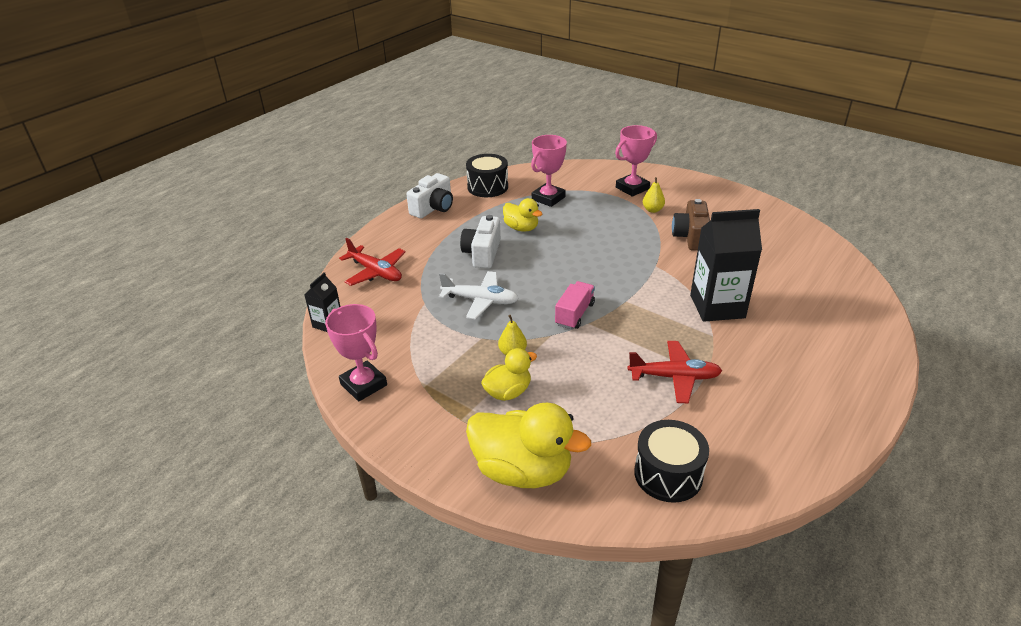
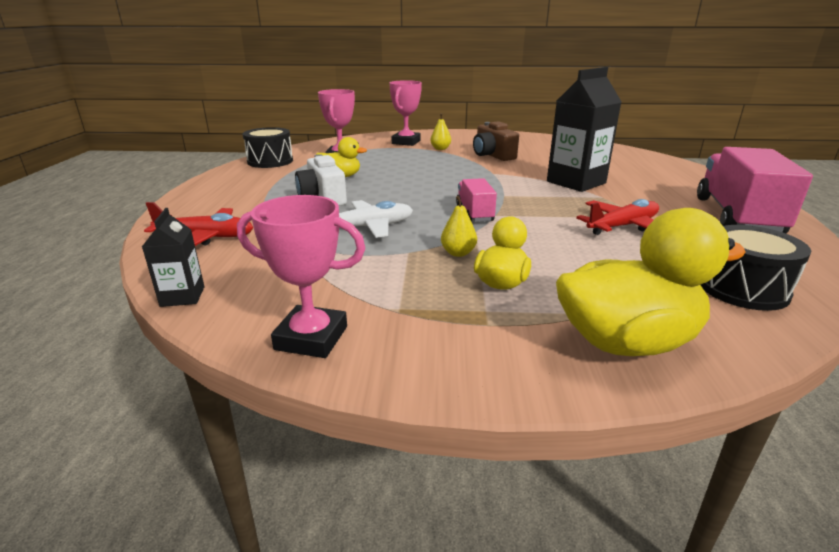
camera: 35 degrees left, 10 degrees down
(433, 208) = (225, 182): white camera -> none
(804, 409) = (737, 216): none -> pink truck

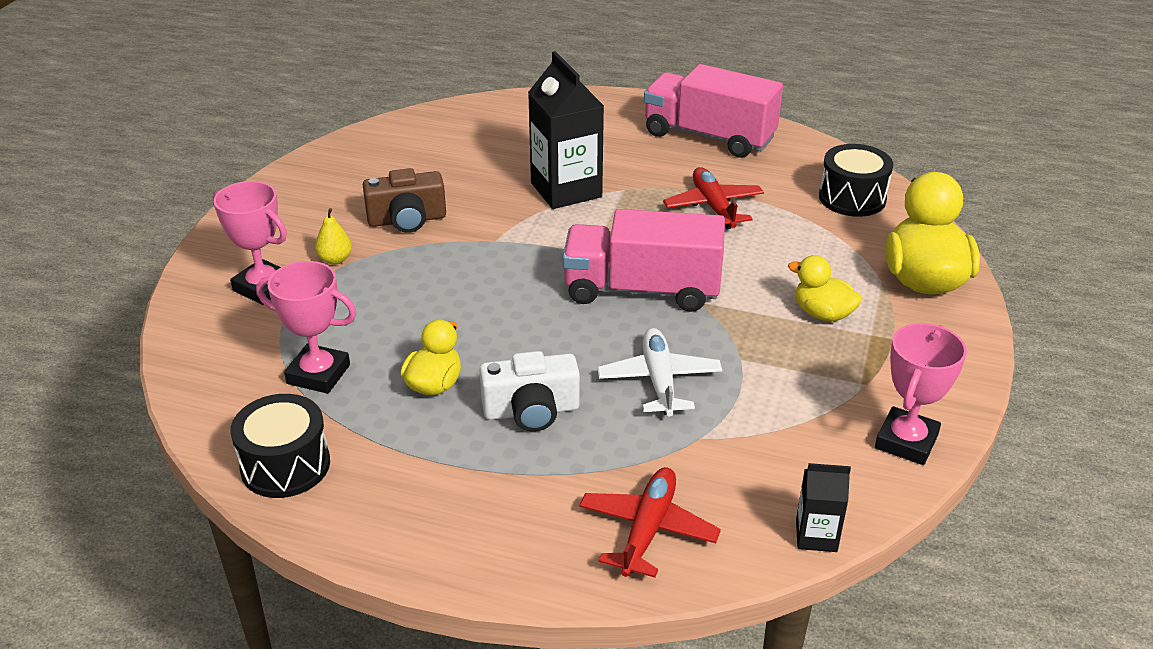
camera: 75 degrees left, 10 degrees up
(458, 253) = (751, 325): yellow pear -> none
(474, 213) = (642, 290): pink truck -> pink truck, size x1.95

